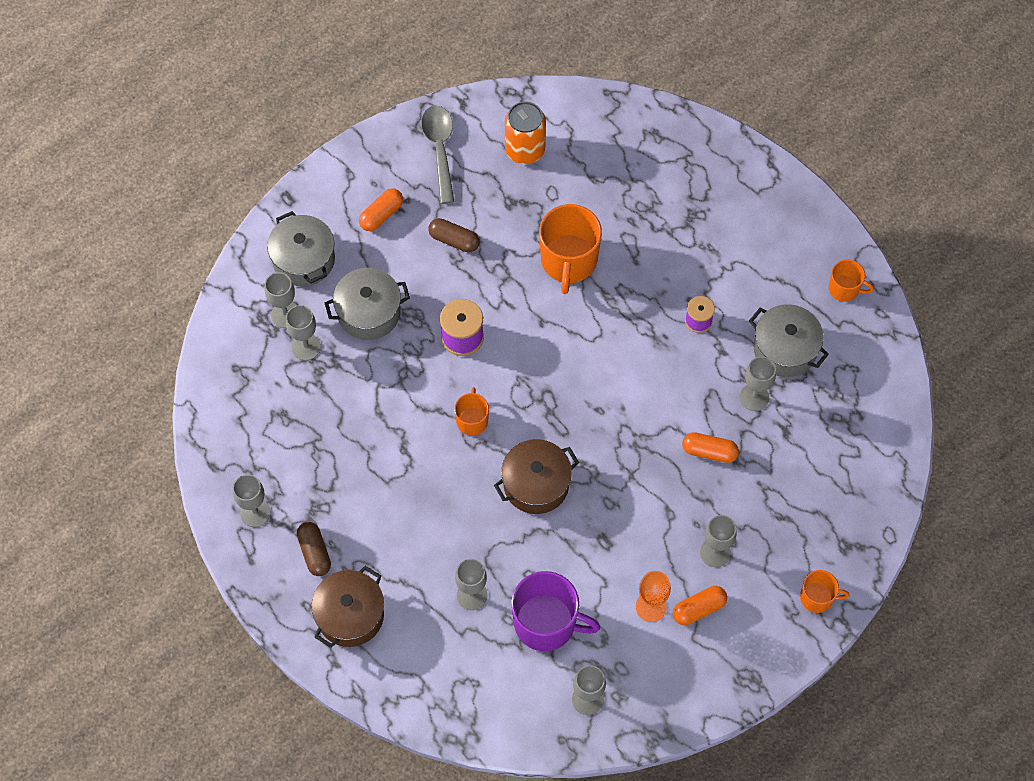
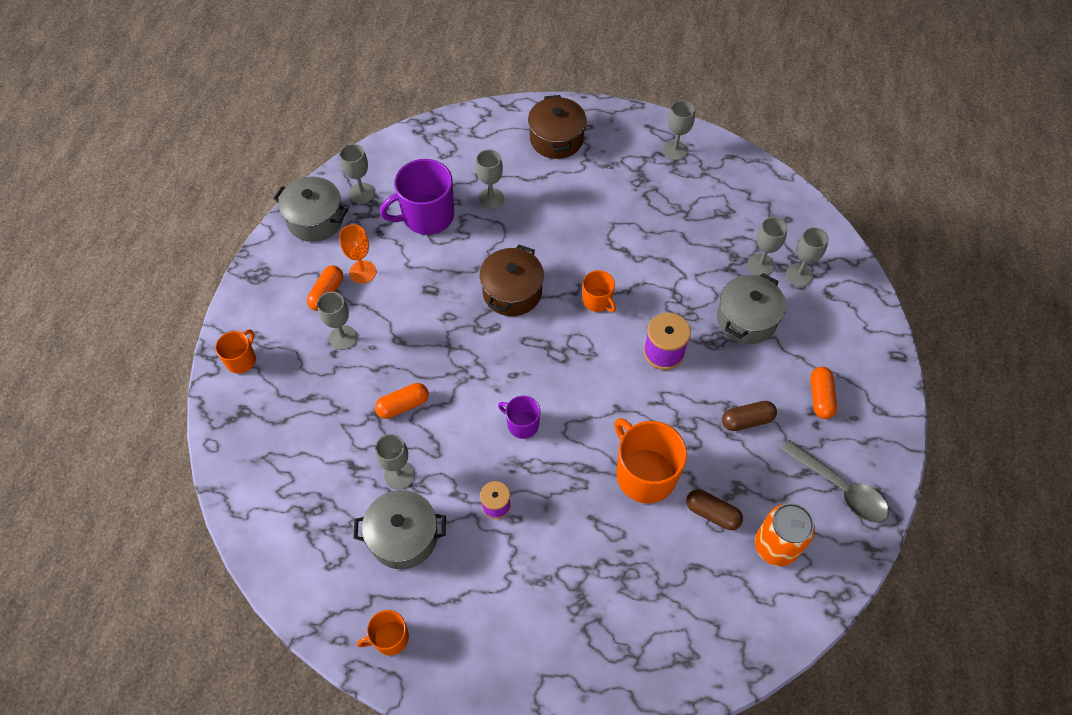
camera: 140 degrees right, 5 degrees down
(304, 259) = (833, 321): grey pot -> grey pot (315, 219)
(314, 552) = (614, 155): brown capsule -> brown capsule (712, 513)
(627, 365) = (522, 424): none -> purple mug
(817, 597) = (241, 360): orange mug -> orange mug turned 150 degrees clockwise

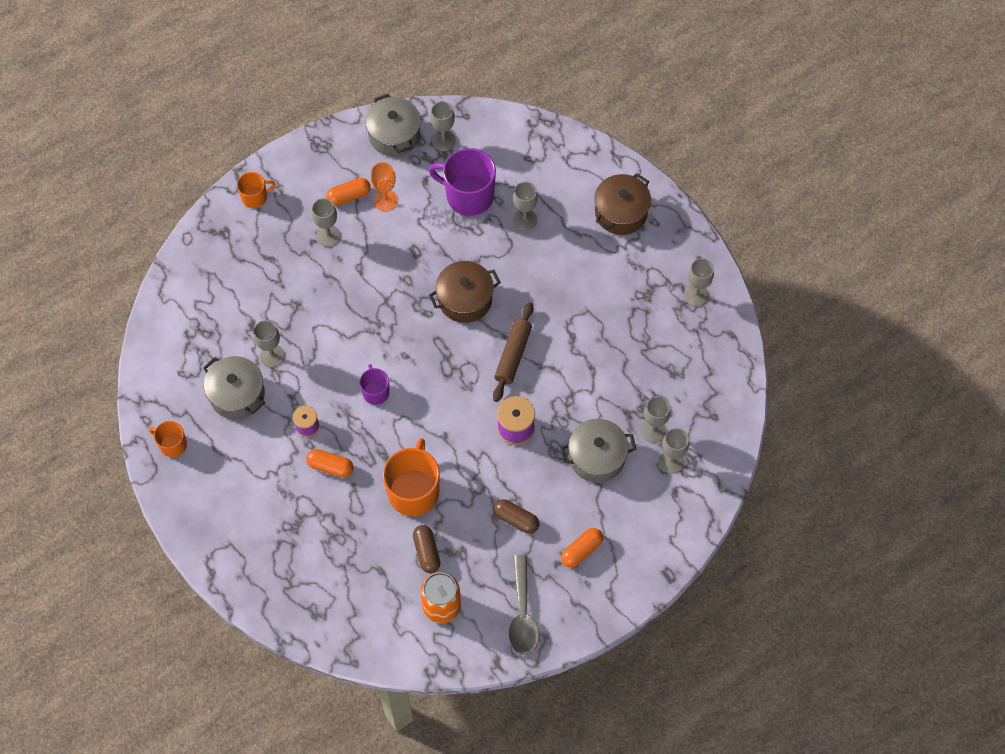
camera: 45 degrees right, 5 degrees up
(403, 405) = (318, 314): orange capsule -> orange capsule (330, 466)
(597, 301) = (513, 355): orange mug -> brown rolling pin

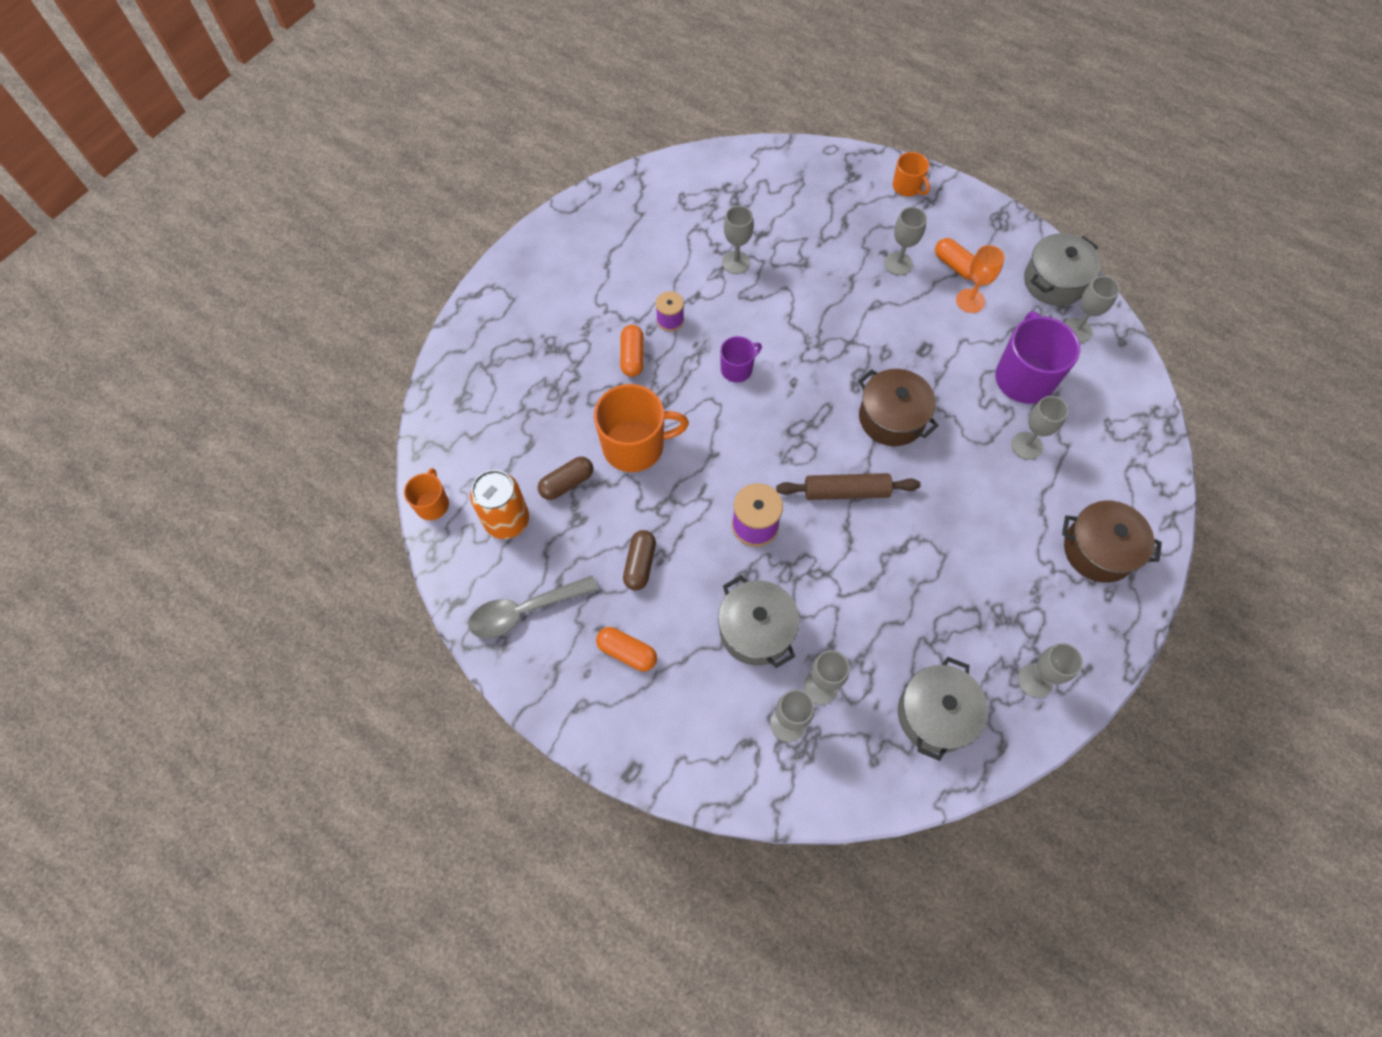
camera: 70 degrees right, 0 degrees up
(172, 444) = (602, 215): orange mug -> orange mug (432, 504)
(237, 394) = (679, 248): grey pot -> grey pot (935, 714)

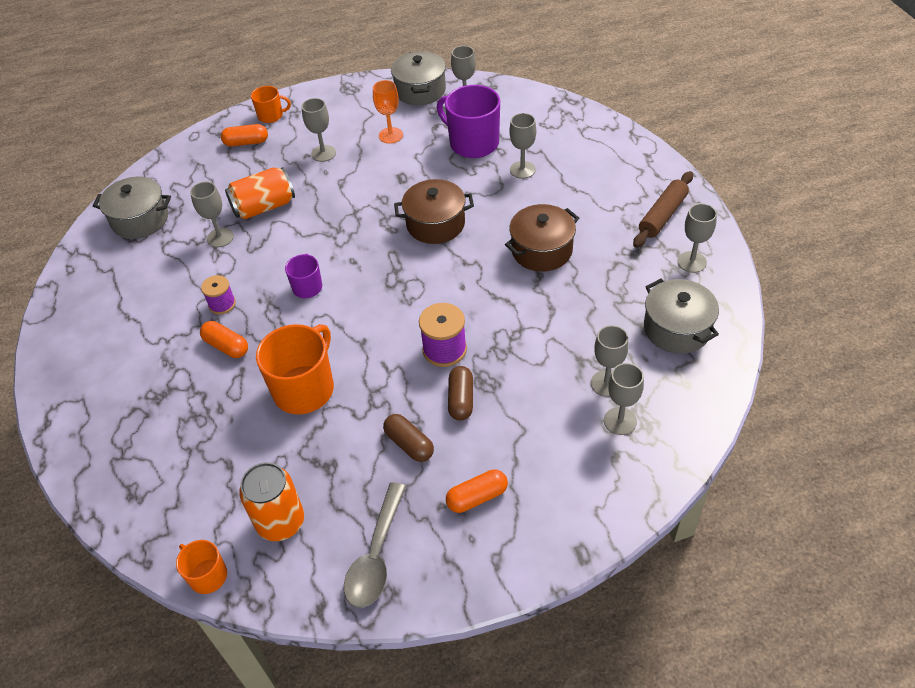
camera: 50 degrees left, 15 degrees down
(567, 483) = (290, 456): brown capsule -> brown capsule (461, 400)
(756, 630) = (529, 398): grey pot -> grey pot (140, 220)
(796, 267) = (264, 207): none -> orange can
(846, 491) = (467, 281): brown rolling pin -> brown rolling pin (662, 216)
(955, 266) = (357, 127): orange capsule -> orange capsule (246, 142)
(1098, 550) = (626, 179): brown pot -> brown pot (541, 250)

